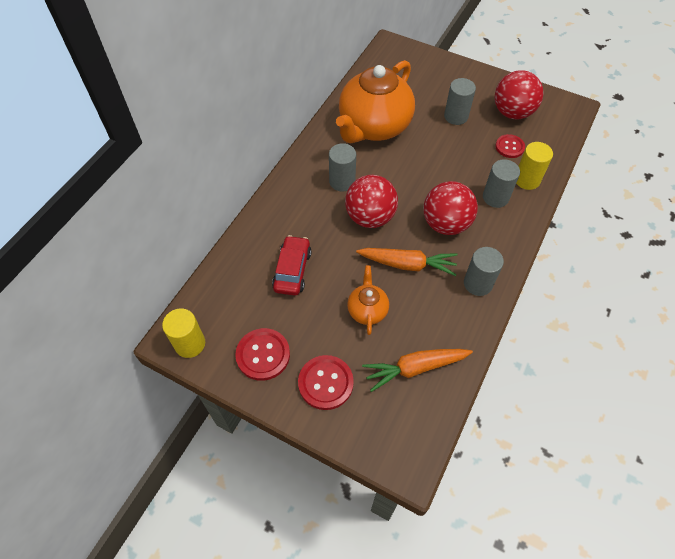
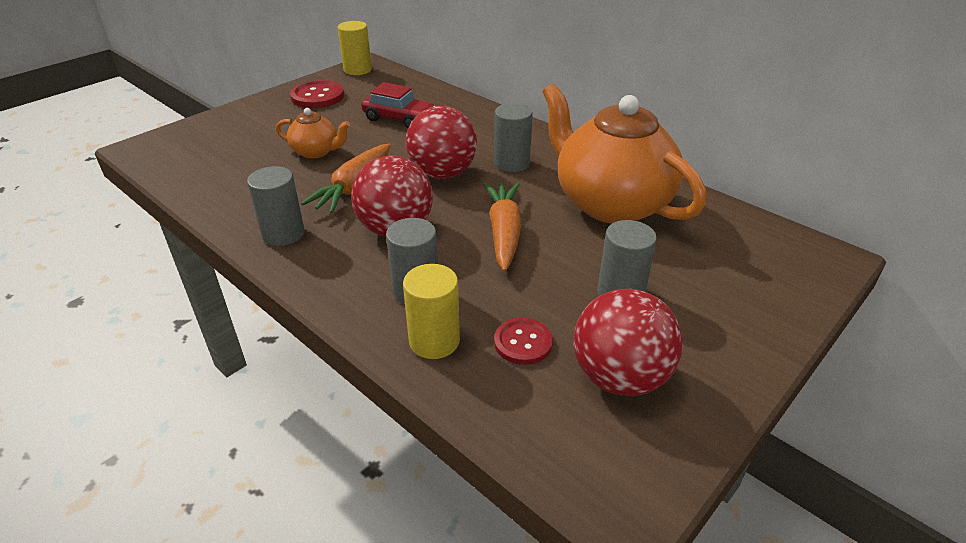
camera: 105 degrees right, 20 degrees down
(325, 383) = (260, 120): red button -> none
(415, 368) = (224, 167): orange carrot -> orange carrot (504, 232)

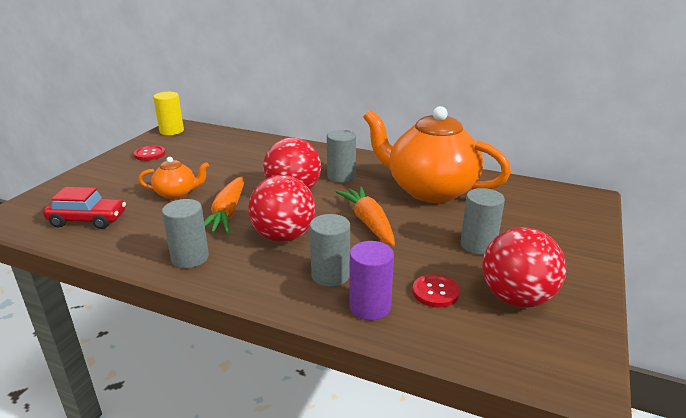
camera: 20 degrees left, 10 degrees down
(317, 96) = (149, 154): red button -> red button, size x0.66
(399, 118) = (231, 160): red car -> red car (88, 220)
(434, 341) = (370, 307): yellow cylinder -> purple cylinder

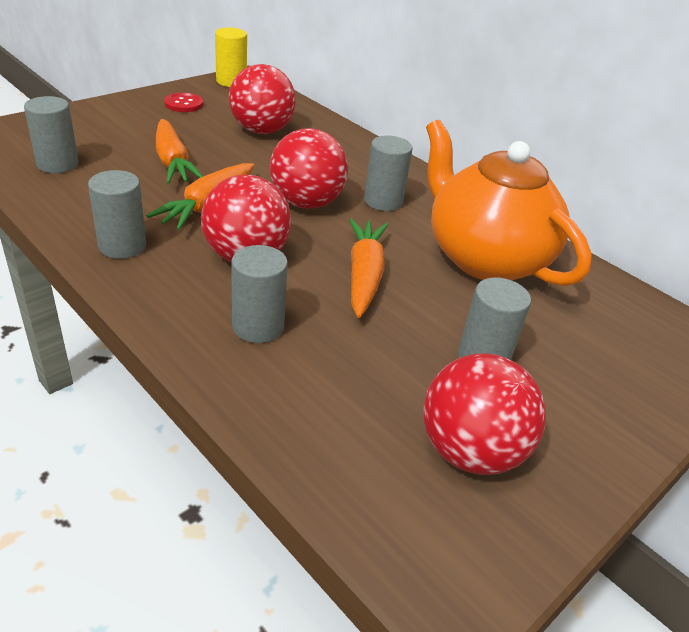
camera: 20 degrees right, 10 degrees up
(88, 220) = (57, 164): red car -> grey cylinder
(177, 193) = (173, 162): orange teapot -> orange carrot
(222, 156) = (261, 131): none -> red ball
(370, 307) = (270, 385): purple cylinder -> none
(435, 292) = (368, 399): red button -> none

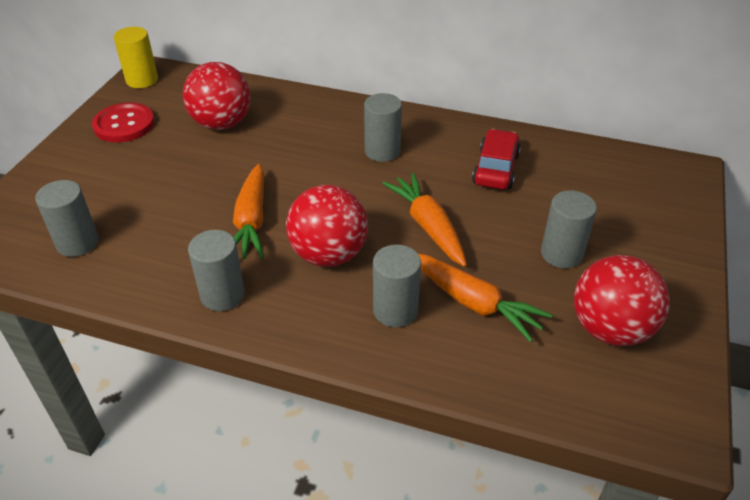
camera: 25 degrees left, 5 degrees up
(173, 162) = (179, 192): orange carrot -> orange carrot (474, 303)
(184, 104) = (124, 124): red button -> red button, size x1.51
(306, 203) = (326, 181): red ball -> none
(484, 258) = (495, 169): orange teapot -> red car

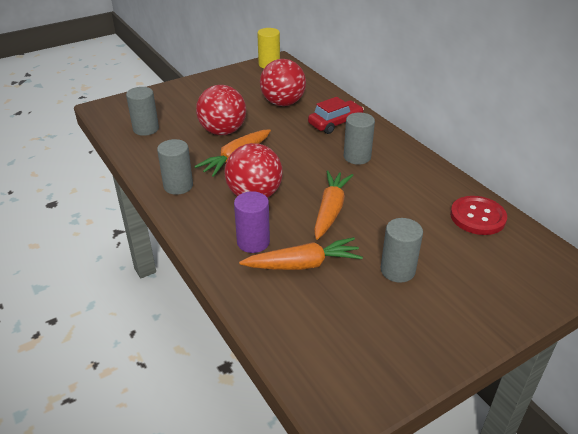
camera: 40 degrees right, 5 degrees down
(124, 124) = (233, 83): red button -> red button (477, 217)
(395, 310) = (253, 242): grey cylinder -> purple cylinder
(474, 303) = (303, 264): orange carrot -> orange carrot turned 90 degrees counterclockwise
(495, 169) = (419, 200): red car -> red car (335, 123)
(610, 329) = (371, 329): red ball -> red ball (223, 131)

